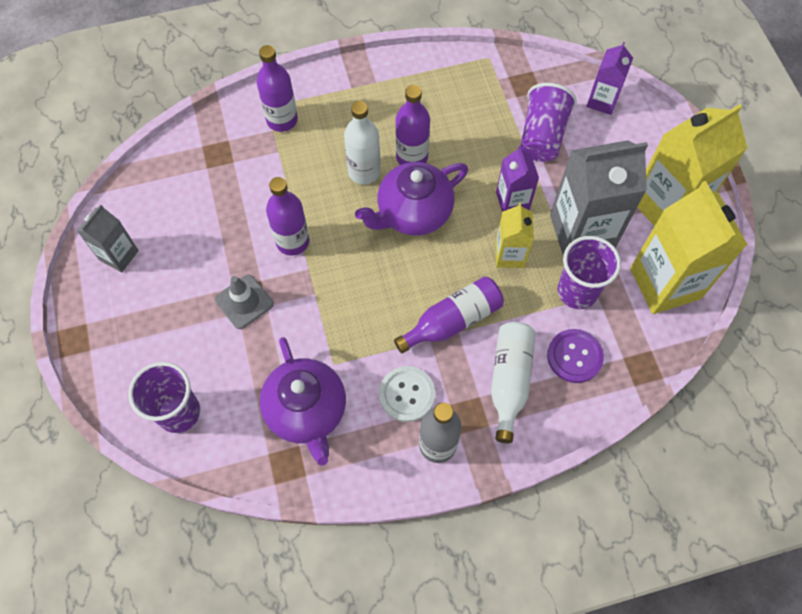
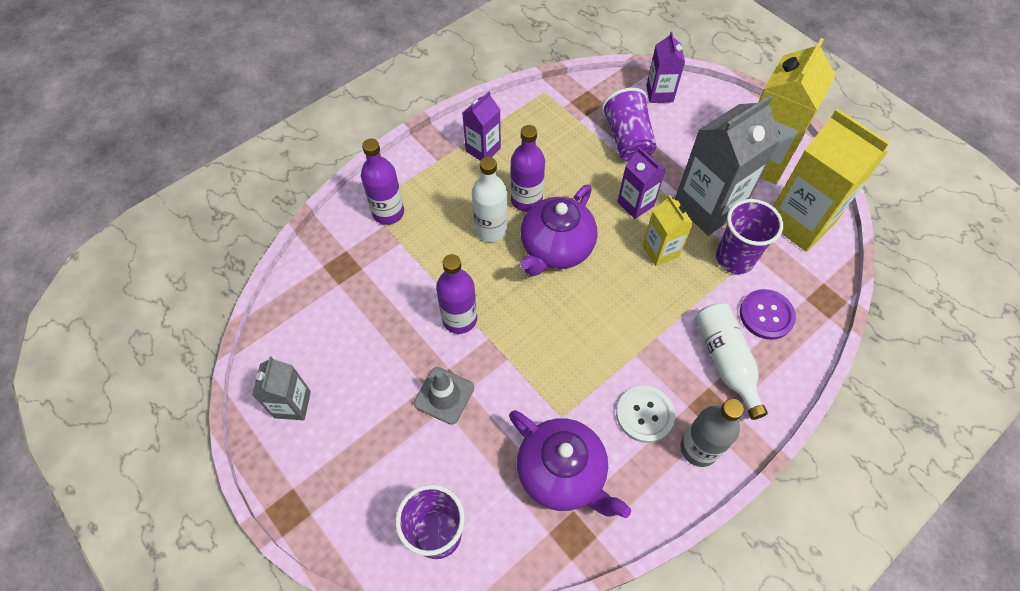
camera: 25 degrees left, 5 degrees down
(398, 93) = (483, 150): none -> purple carton
(452, 321) = (646, 329): purple bottle -> none

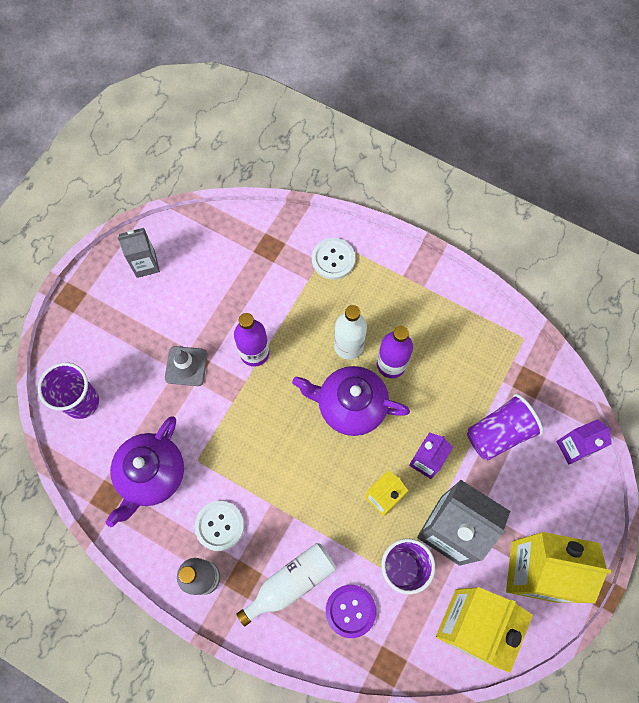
camera: 70 degrees right, 10 degrees up
(388, 212) = (333, 259): purple bottle -> white button
(483, 150) = (430, 309): purple carton -> none

